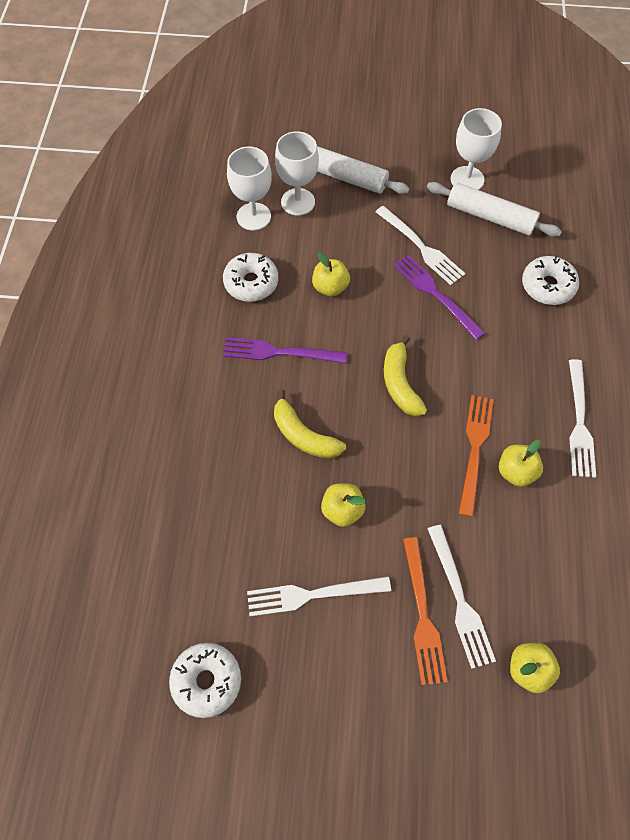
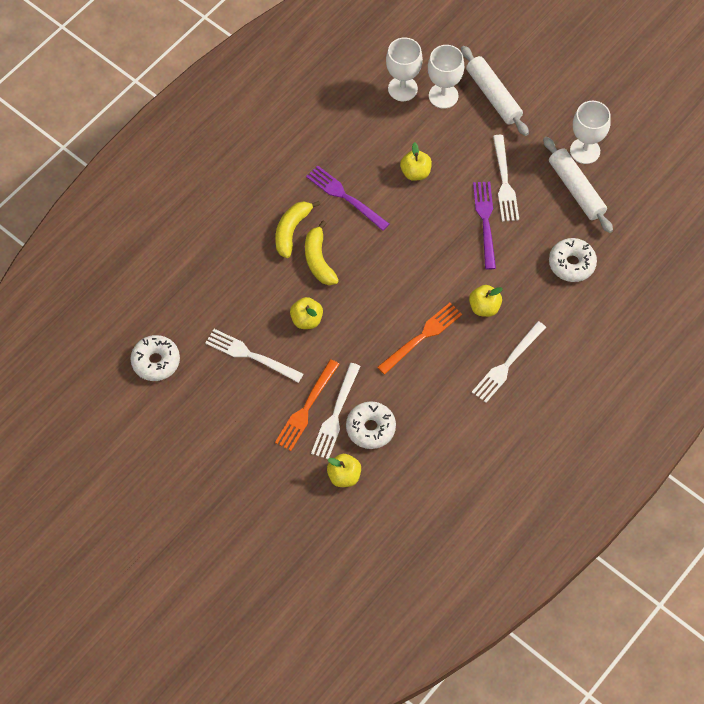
camera: 35 degrees right, 0 degrees up
(251, 283) = (363, 137): white donut -> white donut (370, 428)
(400, 383) = (408, 266): yellow banana -> yellow banana (291, 231)
(516, 472) = (436, 367): yellow apple -> yellow apple (484, 307)

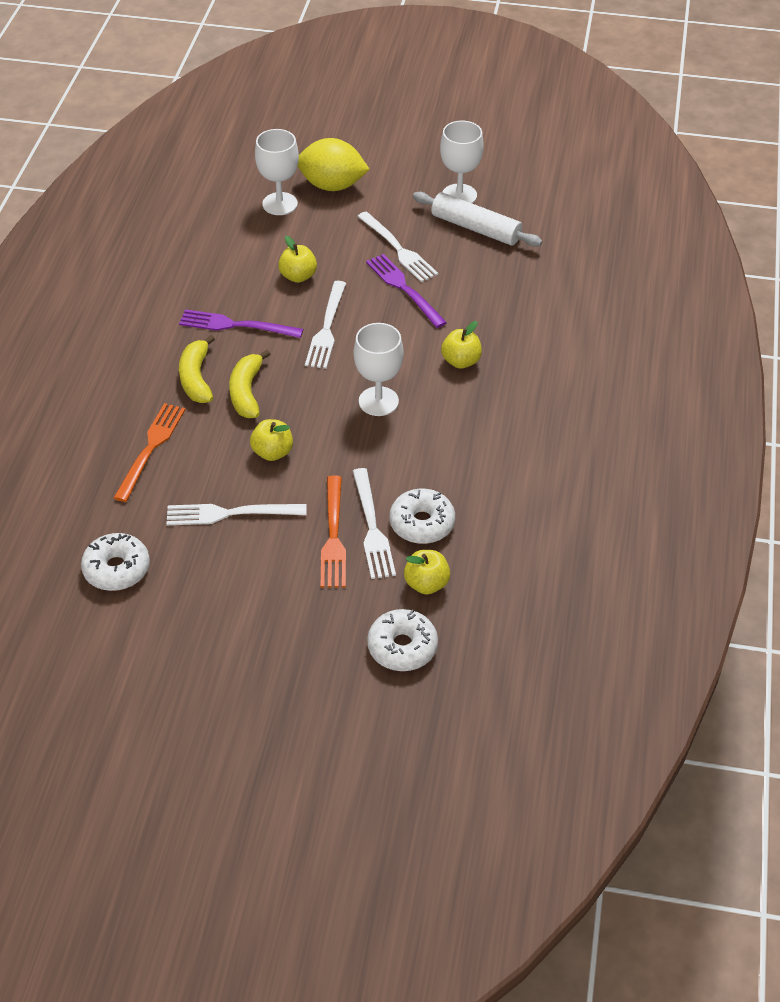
camera: 30 degrees left, 15 degrees down
(319, 260) = (247, 392): yellow banana -> yellow banana turned 45 degrees clockwise
(402, 89) = (232, 213): white goblet -> white goblet (378, 401)
(422, 336) = (414, 414): orange fork -> orange fork (151, 447)
(493, 96) = (332, 185): white rolling pin -> yellow lemon
(507, 365) = (525, 401): white fork -> white fork (327, 329)
(571, 264) = (521, 289): white donut -> white donut (402, 647)

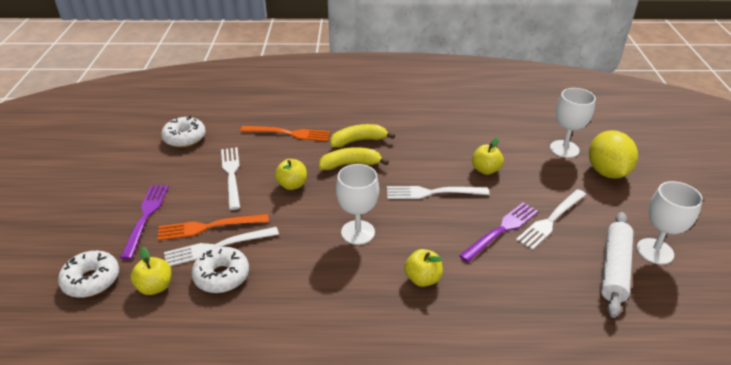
camera: 80 degrees right, 10 degrees down
(235, 325) = (417, 149): purple fork -> purple fork (146, 216)

